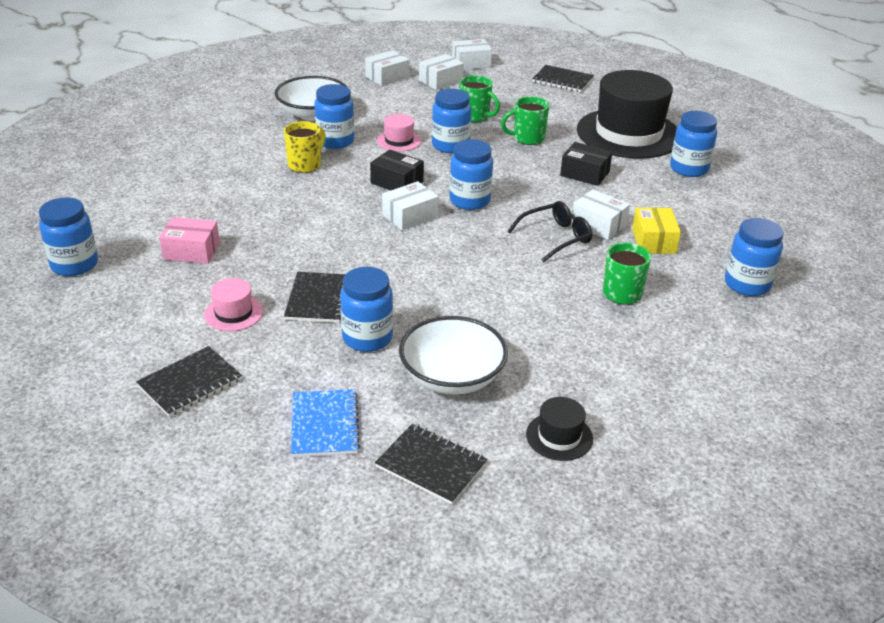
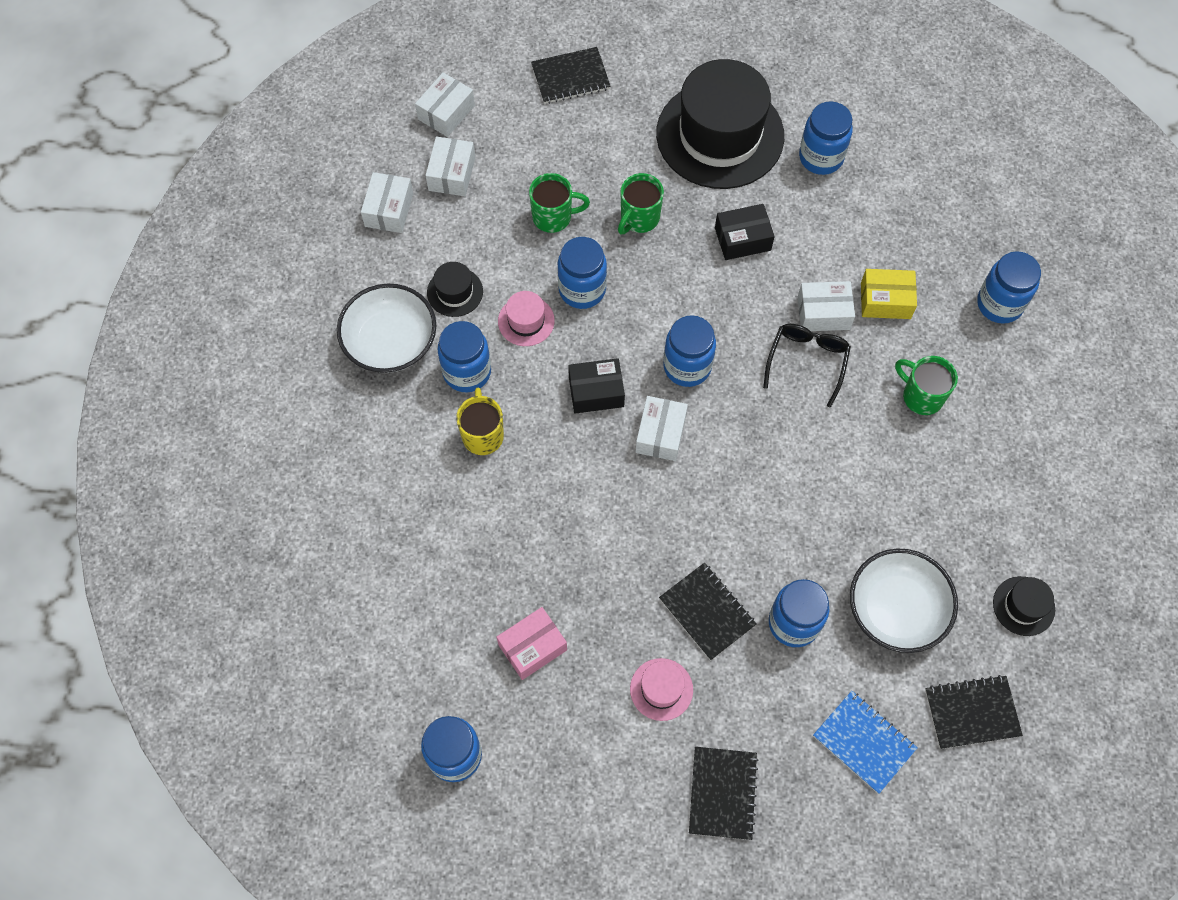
camera: 40 degrees left, 30 degrees up
(376, 114) = (455, 292): none -> black hat
(654, 241) = (885, 300): yellow box -> yellow box turned 45 degrees counterclockwise

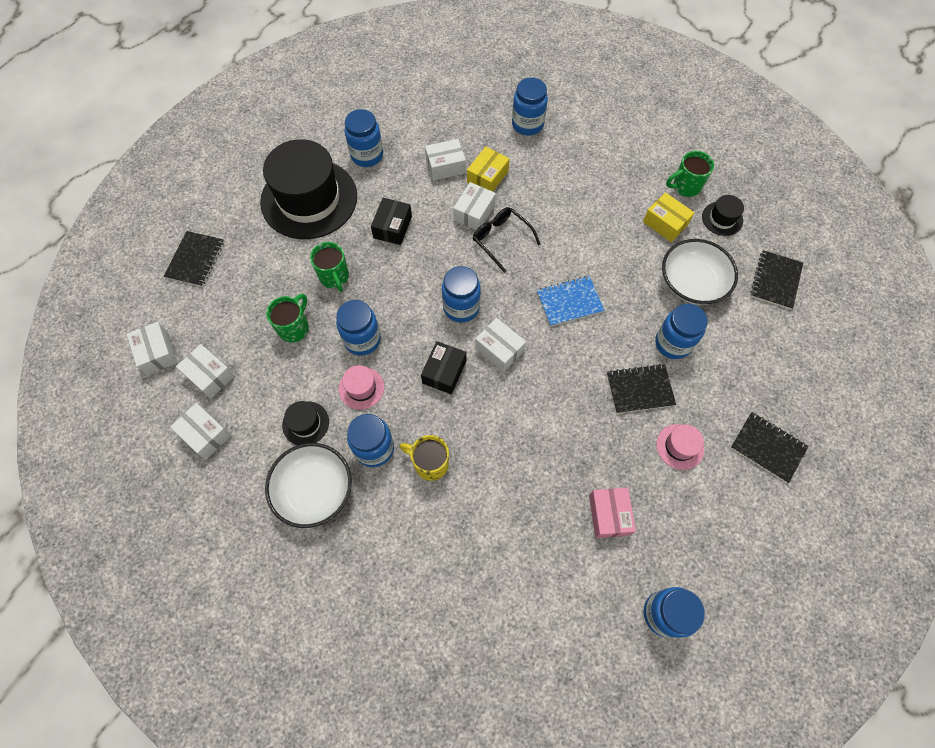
camera: 60 degrees left, 0 degrees up
(864, 742) = (769, 347): blue notebook -> blue notebook (569, 302)
(867, 247) = (445, 166): none -> white box
(921, 396) = (562, 194): green mug -> green mug (685, 186)
(965, 538) = (665, 223): none -> yellow box

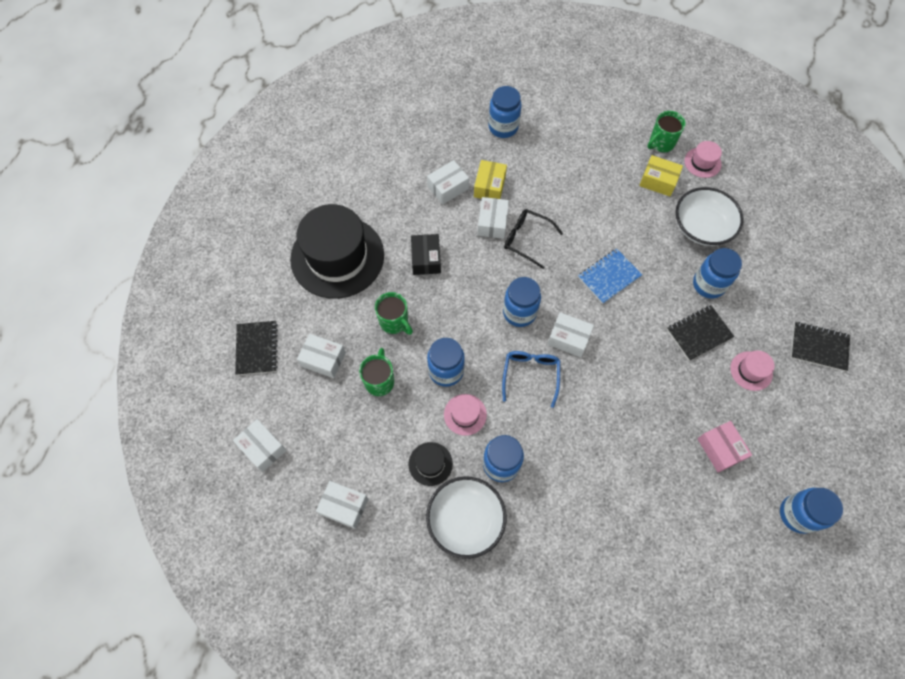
camera: 20 degrees left, 0 degrees up
(209, 375) = (322, 451): white box -> white box (323, 359)
(367, 155) = (372, 199): blue jar -> none
(430, 463) = (554, 460): yellow mug -> none
(444, 372) = (530, 375): black box -> blue glasses
(722, 218) = (702, 162): black hat -> pink hat
(775, 280) = (767, 203): black notebook -> none

